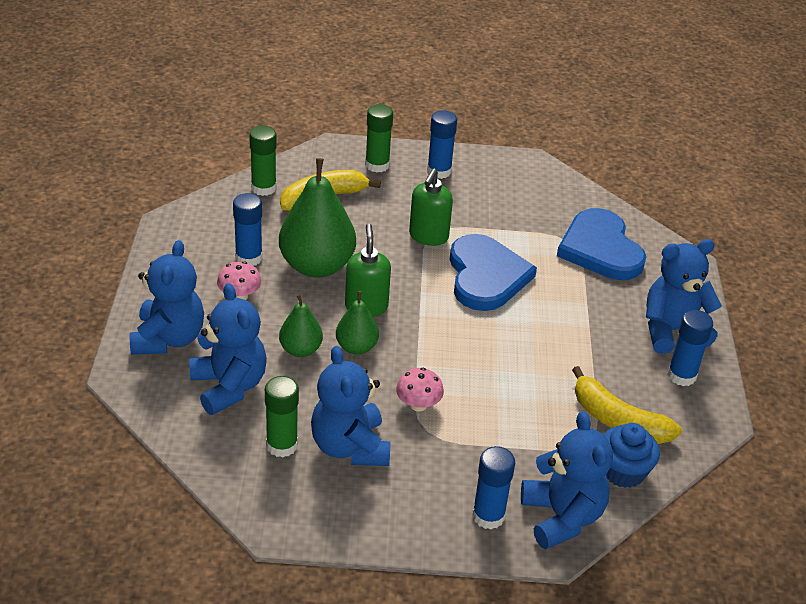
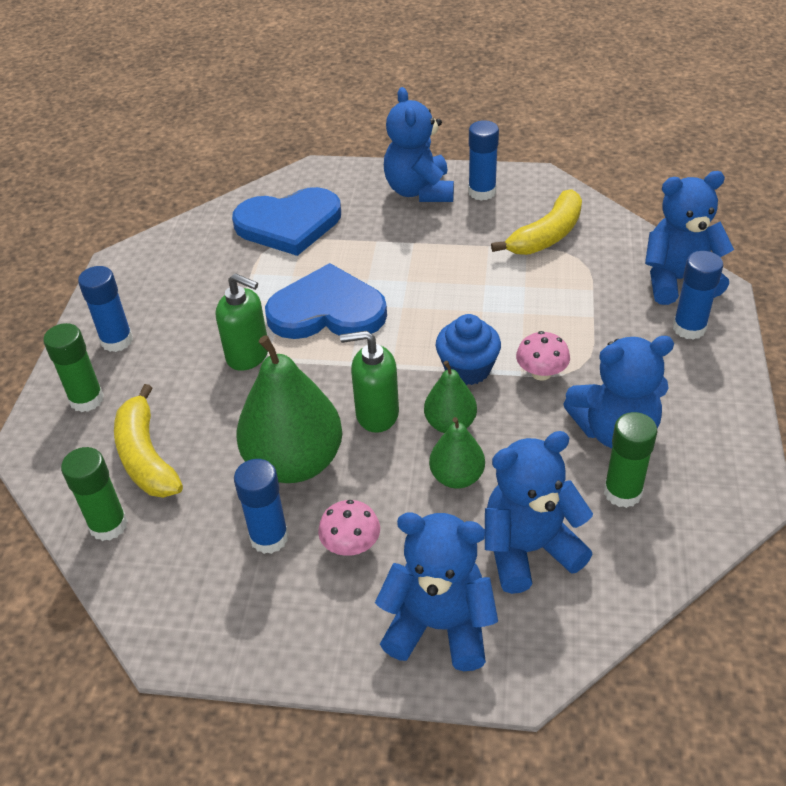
camera: 80 degrees left, 5 degrees up
(623, 471) = (612, 238): blue cupcake -> blue cupcake (467, 369)

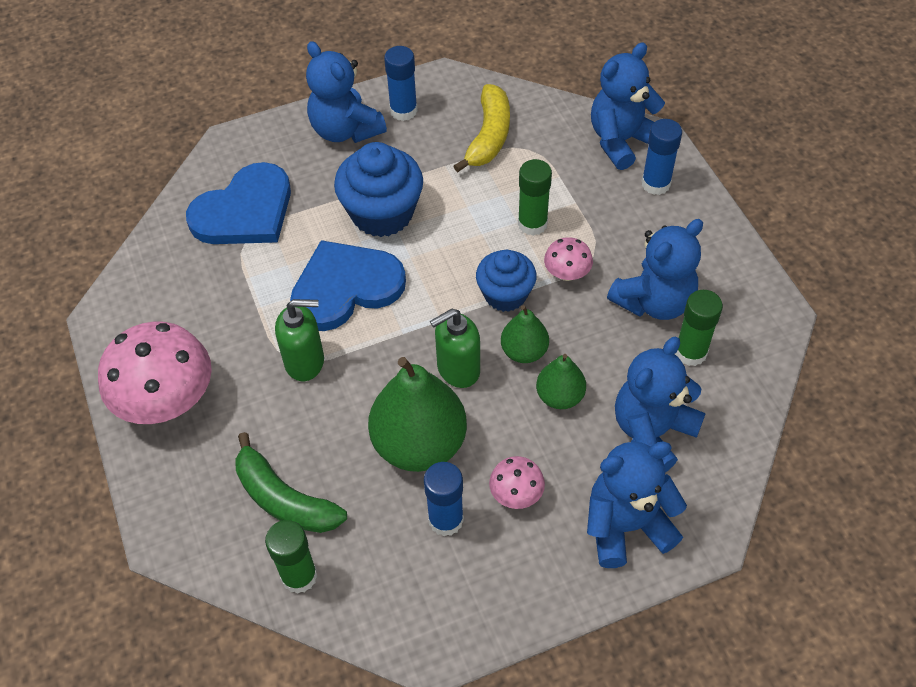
camera: 30 degrees left, 10 degrees up
(87, 399) = (184, 471): green glue stick -> green glue stick (532, 224)
(117, 341) = (167, 400): blue glue stick -> pink mushroom
(146, 457) = (284, 499): yellow banana -> green banana
(403, 264) = (382, 213): none -> blue cupcake

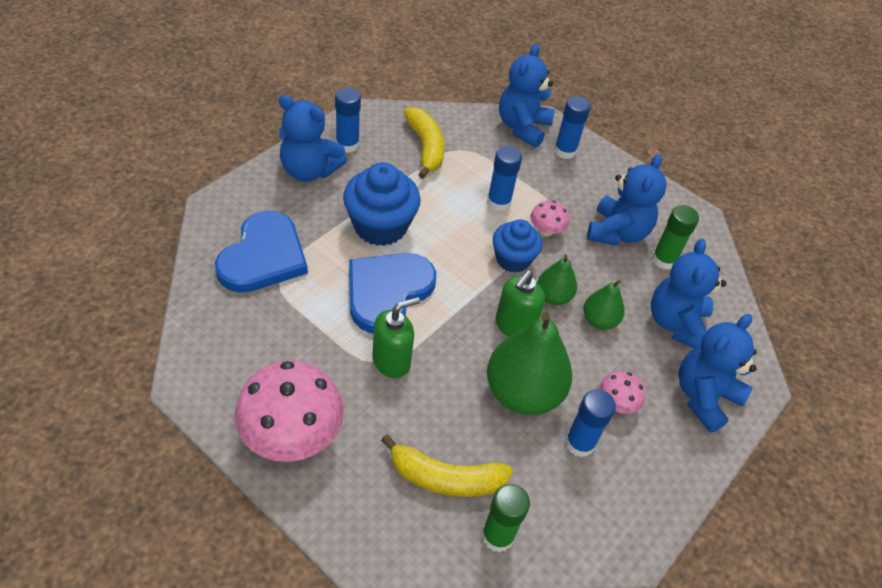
camera: 35 degrees left, 5 degrees down
(284, 499) = (446, 478): green banana -> yellow banana
(532, 224) = (498, 202): green glue stick -> blue glue stick

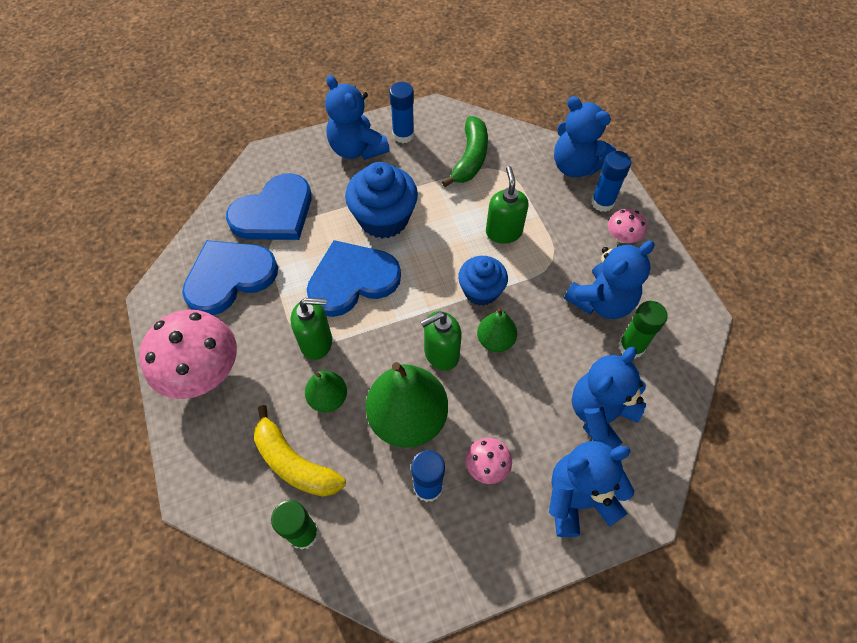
camera: 35 degrees right, 10 degrees up
(257, 334) = (229, 277): none -> blue heart
(425, 147) = (470, 158): yellow banana -> green banana
(498, 202) = (503, 232): blue glue stick -> green soap dispenser
(522, 127) = (575, 166): blue teddy bear -> blue teddy bear turned 105 degrees counterclockwise
(546, 230) = (531, 275): pink mushroom -> pink mushroom (622, 237)
(599, 320) = (524, 381): green pear -> green pear (328, 398)

